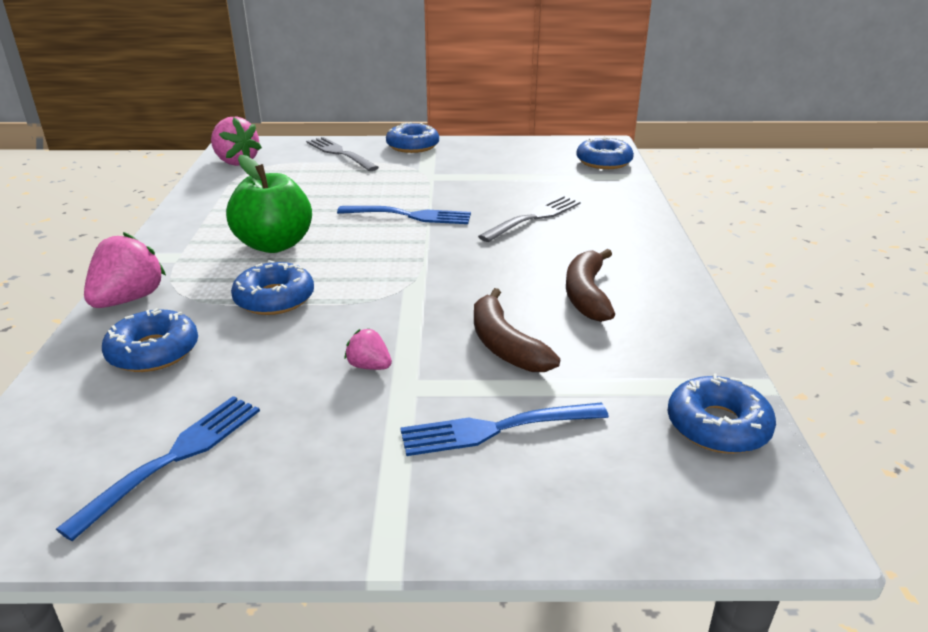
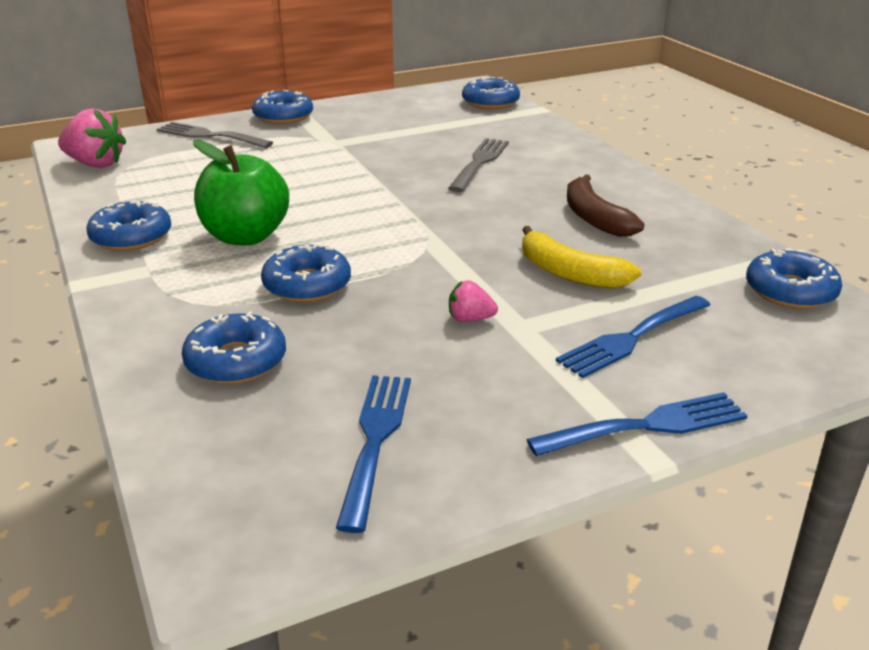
camera: 25 degrees left, 0 degrees up
(129, 299) = (143, 322): pink strawberry -> none
(196, 226) = (131, 236): none -> blue donut
(409, 216) = (357, 183): blue fork -> blue fork (646, 426)
(505, 345) = (569, 273): brown banana -> yellow banana

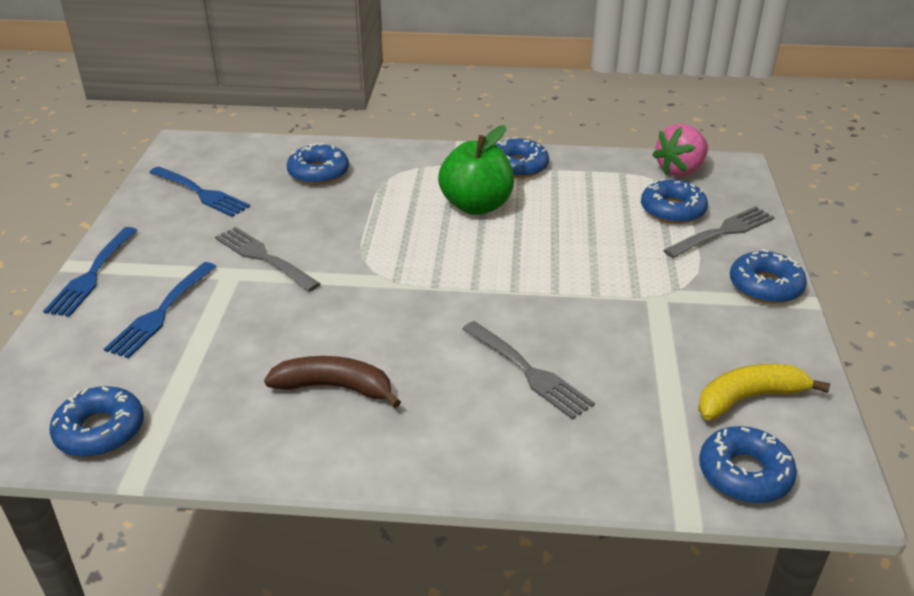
camera: 120 degrees right, 5 degrees up
(307, 285) = (378, 212): blue donut -> blue donut (672, 210)
(470, 319) = (264, 257): pink strawberry -> grey fork
(569, 273) = (266, 325): yellow banana -> yellow banana (749, 398)
(632, 338) = (161, 312): blue fork -> blue fork turned 150 degrees counterclockwise

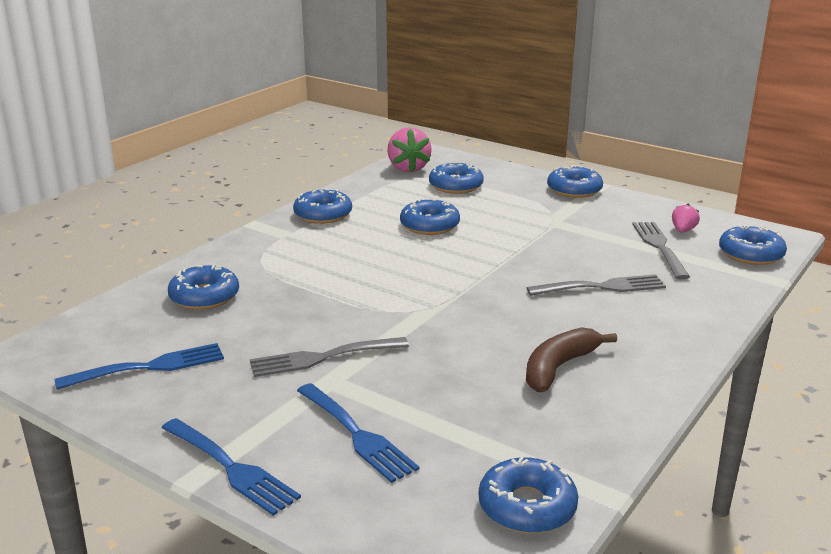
camera: 60 degrees left, 10 degrees down
(476, 206) = (361, 245): green apple -> none
(559, 226) = (429, 225): none -> blue donut
(722, 232) = (500, 181): grey fork -> grey fork (659, 247)
(749, 398) = (683, 230): yellow banana -> pink strawberry

